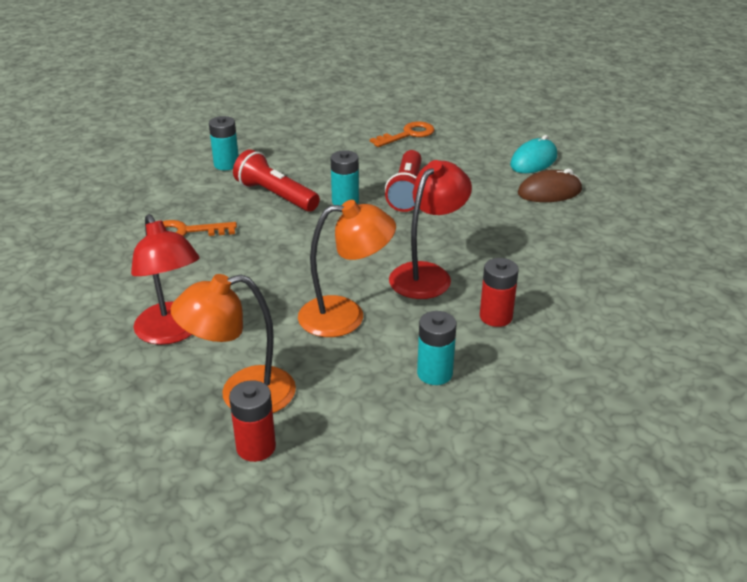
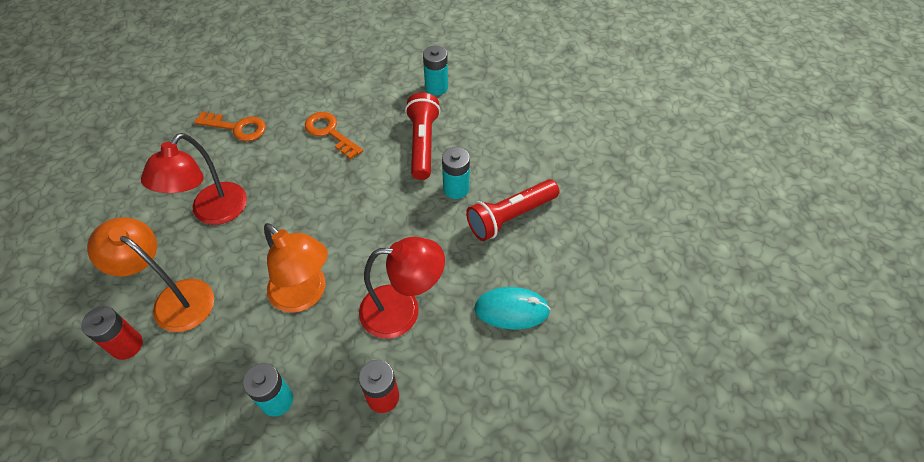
camera: 50 degrees right, 20 degrees up
(408, 134) = (603, 156): orange key -> orange key (237, 127)
(533, 161) = (662, 272): turquoise mouse -> turquoise mouse (511, 310)
(549, 192) = (619, 318): brown mouse -> none

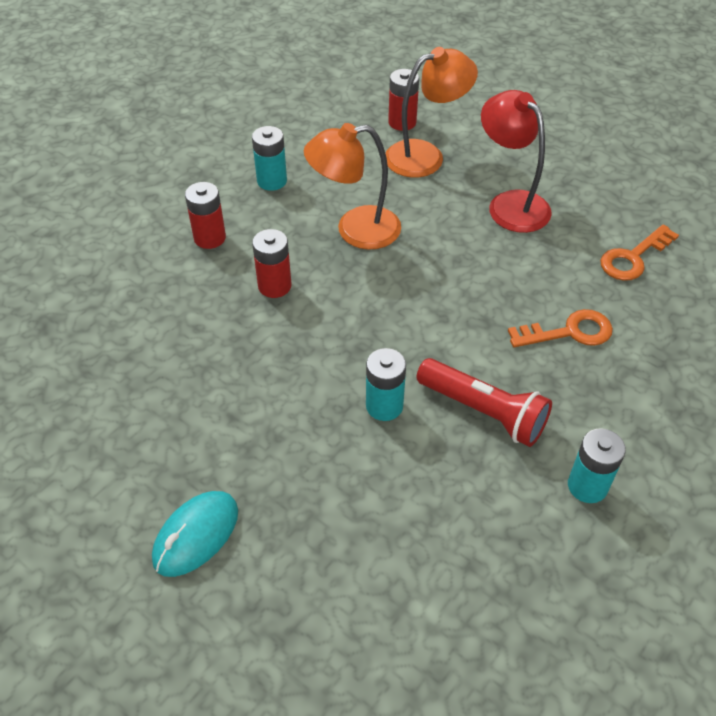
camera: 125 degrees right, 5 degrees down
(402, 310) = (274, 286): red lamp -> red battery
(510, 217) = (299, 434): red flashlight -> none
(511, 310) = (193, 365): turquoise mouse -> turquoise mouse (196, 535)

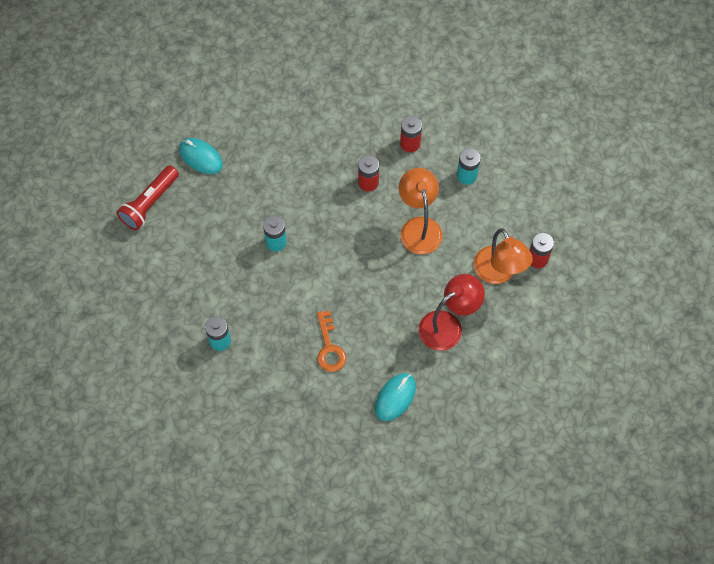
camera: 90 degrees right, 15 degrees up
(484, 412) = (270, 293): red flashlight -> red flashlight (149, 203)
(633, 258) = (395, 397): orange key -> turquoise mouse

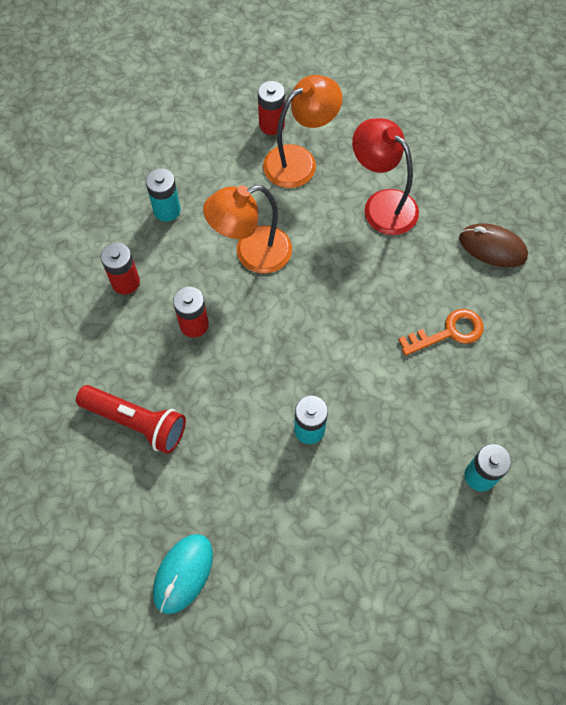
camera: 100 degrees left, 0 degrees up
(149, 203) = (279, 639): red flashlight -> red flashlight (136, 422)
(395, 397) = (492, 247): turquoise mouse -> brown mouse

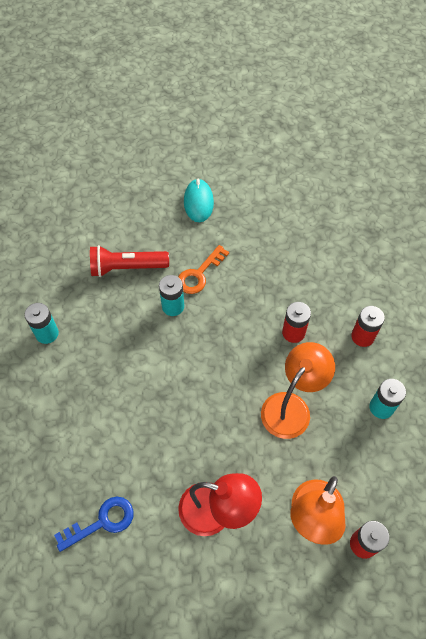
camera: 150 degrees right, 5 degrees down
(136, 422) = (282, 258): red flashlight -> red flashlight (127, 268)
(448, 332) = (108, 423): orange key -> orange key (199, 274)
(492, 247) = (102, 522): brown mouse -> blue key

